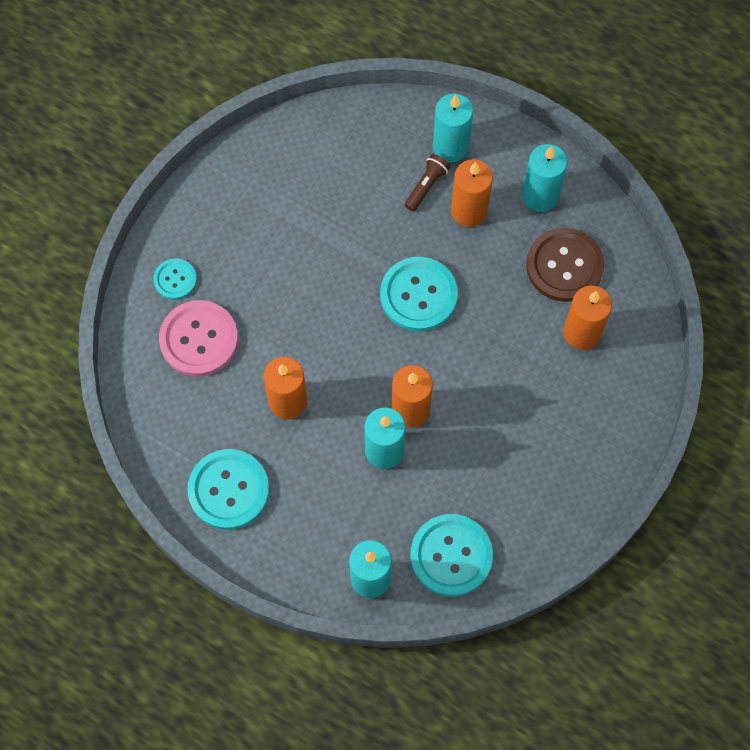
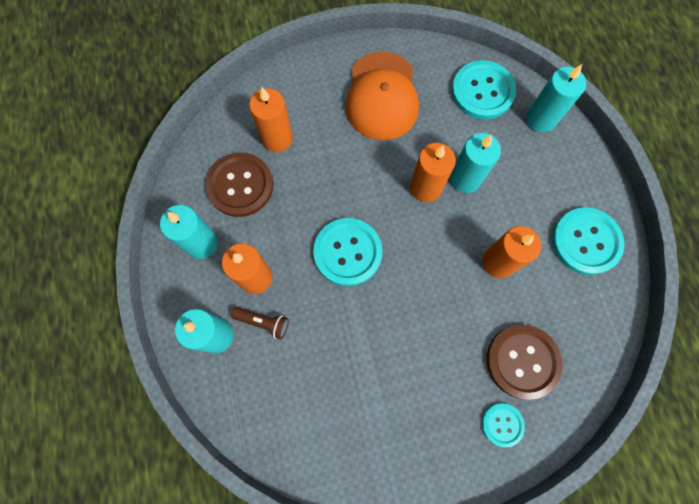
camera: 135 degrees left, 5 degrees up
(199, 339) = (522, 361): pink button -> brown button
(426, 186) = (263, 322): brown flashlight -> brown flashlight turned 150 degrees counterclockwise
(536, 460) = (382, 96): none -> orange cap

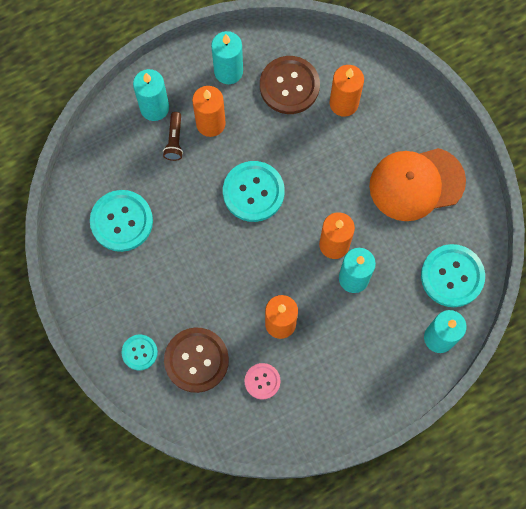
camera: 75 degrees right, 0 degrees up
(557, 297) = (262, 381): none -> pink button
(585, 241) = (322, 399): turquoise button -> turquoise button (121, 221)

